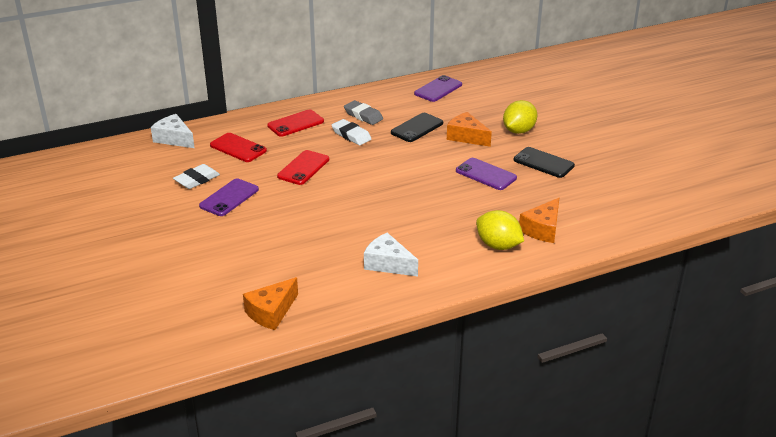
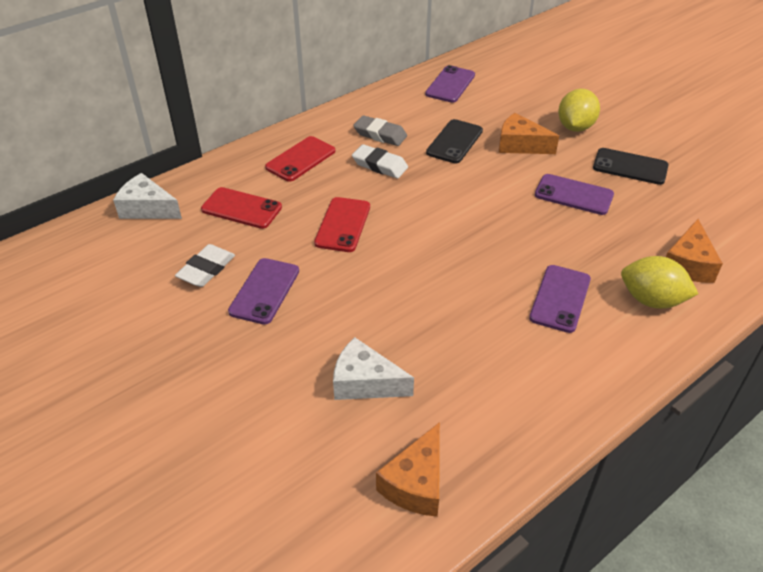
camera: 15 degrees left, 10 degrees up
(388, 264) = (531, 359): white cheese -> white cheese (365, 382)
(431, 234) = (560, 298): none -> purple phone

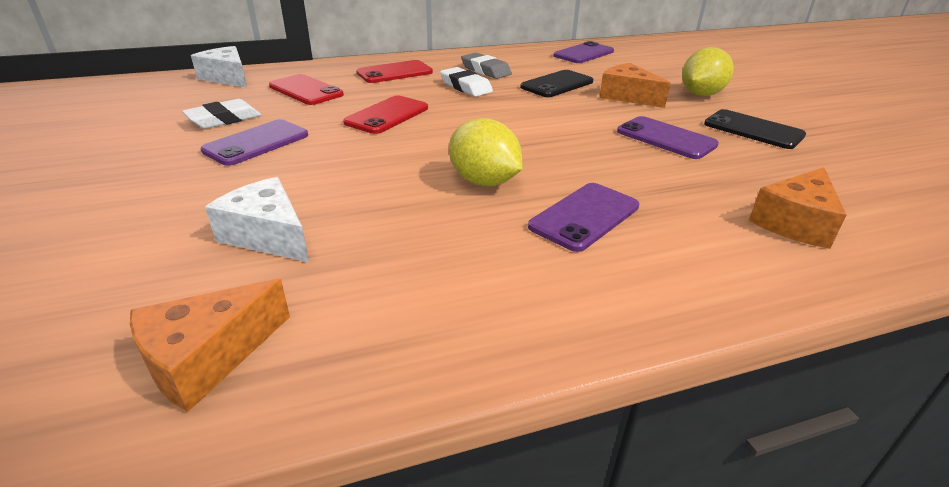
camera: 20 degrees right, 10 degrees down
(651, 300) = (718, 246): yellow lemon -> yellow lemon (484, 182)

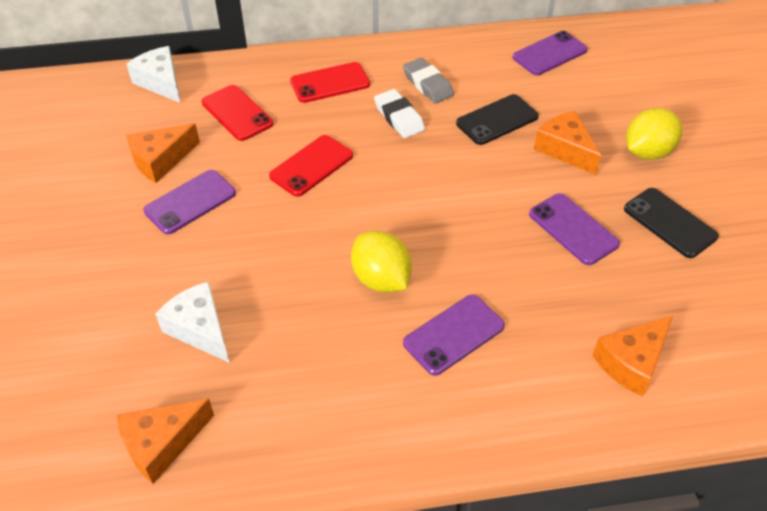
camera: 10 degrees right, 15 degrees up
(224, 119) = (161, 160): white eraser -> orange cheese

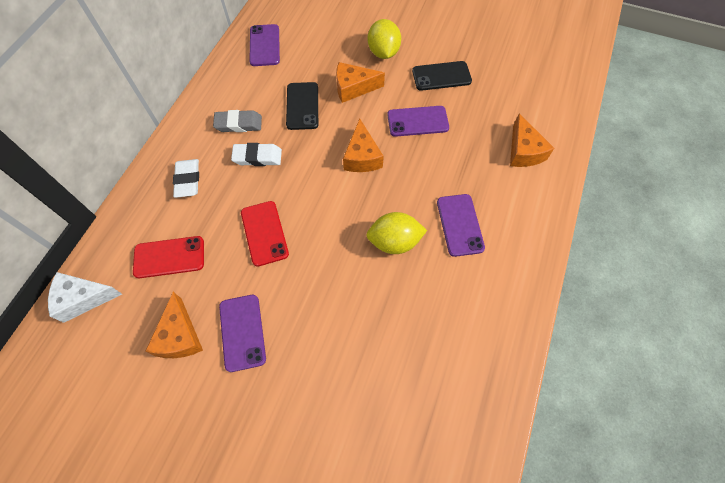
camera: 60 degrees left, 15 degrees up
(162, 444) = (455, 442): orange cheese -> orange cheese (362, 157)
(200, 329) = (371, 376): white cheese -> none
(330, 83) = (188, 180): red phone -> white eraser

